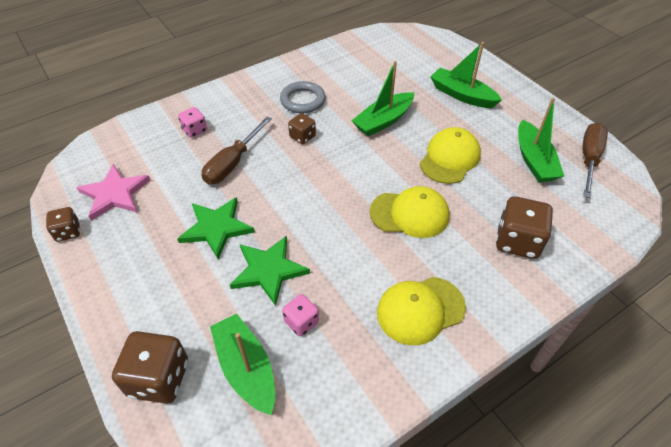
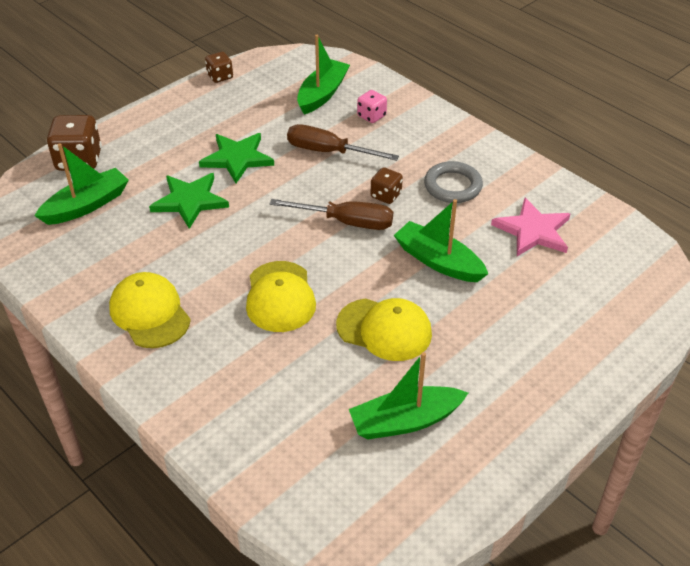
camera: 80 degrees right, 5 degrees down
(115, 194) = (269, 89): pink star -> pink star (533, 231)
(301, 322) = (133, 231): pink dice -> none
(462, 95) = (525, 339): green boat -> green boat (322, 94)
(517, 241) = (252, 397): brown dice -> none
(589, 159) = (427, 490): brown screwdriver -> brown screwdriver (346, 222)

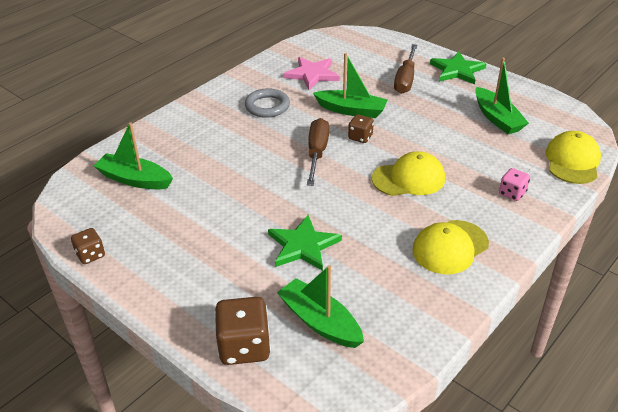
camera: 95 degrees left, 5 degrees down
(237, 158) = (237, 223): green star -> green star (457, 70)
(328, 152) = (225, 169): brown screwdriver -> brown screwdriver (405, 79)
(371, 116) = (173, 149): pink dice -> pink dice (512, 193)
(384, 329) = (424, 129): yellow cap -> yellow cap (572, 161)
(386, 195) = (282, 136): brown dice -> brown dice (360, 137)
(438, 261) = (351, 110): green boat -> green boat turned 105 degrees counterclockwise

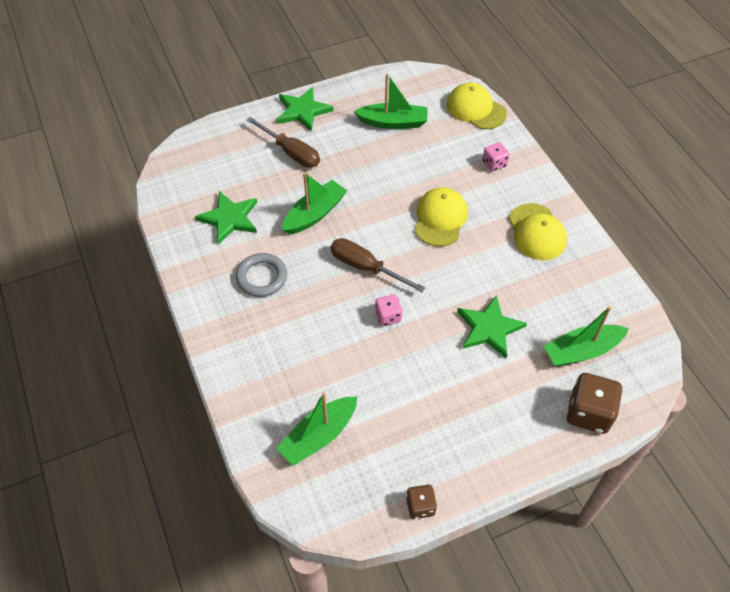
camera: 65 degrees left, 15 degrees up
(274, 180) = (388, 316): none -> pink dice
(312, 74) = (229, 218): pink star -> green star
(360, 137) = (361, 226): brown dice -> none

